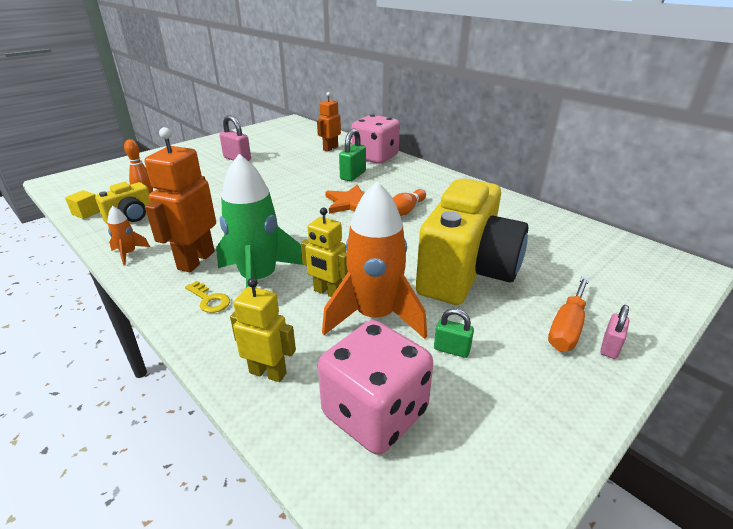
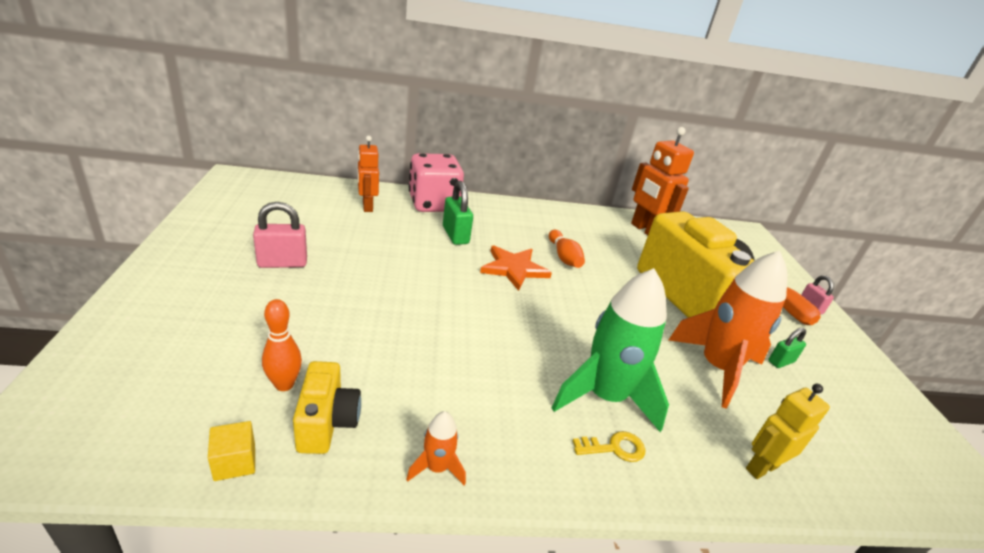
camera: 55 degrees left, 0 degrees up
(196, 260) = (519, 419): orange robot -> orange robot (645, 230)
(328, 292) = (663, 371): yellow robot -> none
(375, 413) = (836, 437): pink dice -> none

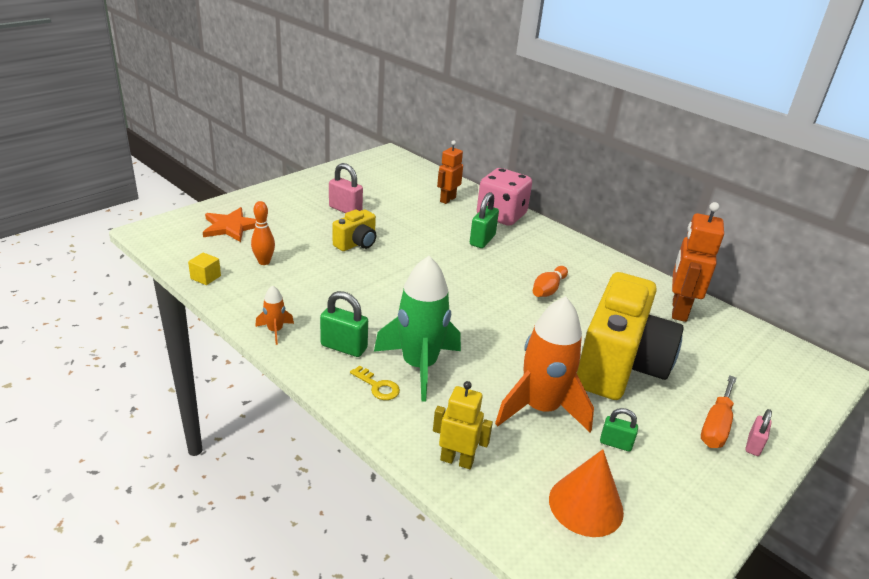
camera: 50 degrees right, 0 degrees up
(327, 423) = (258, 286): yellow camera -> yellow camera (356, 244)
(514, 269) = (490, 277): orange star -> orange star (231, 227)
(526, 429) = (344, 347): none -> green padlock
(849, 428) = (586, 505): none -> orange cone

